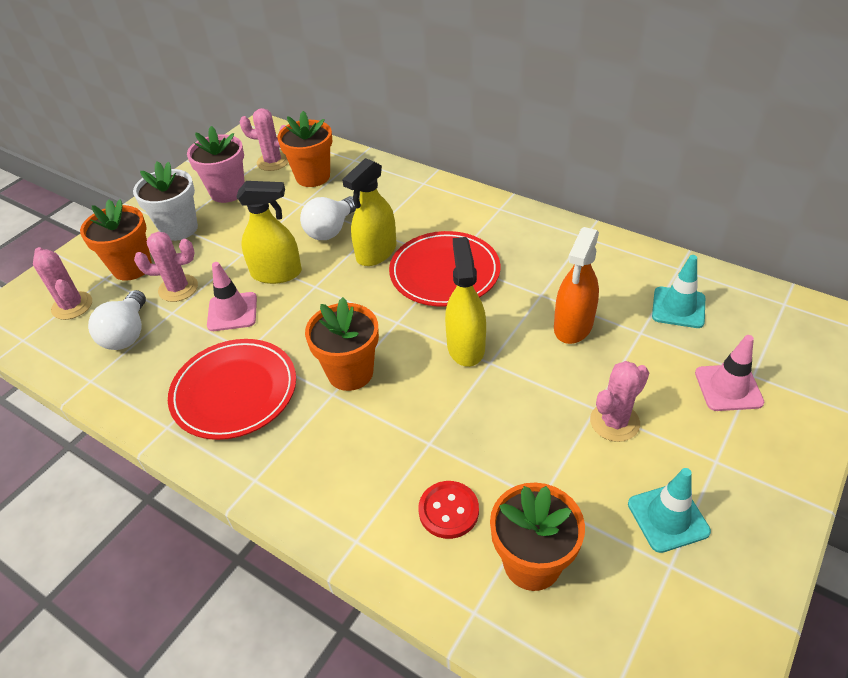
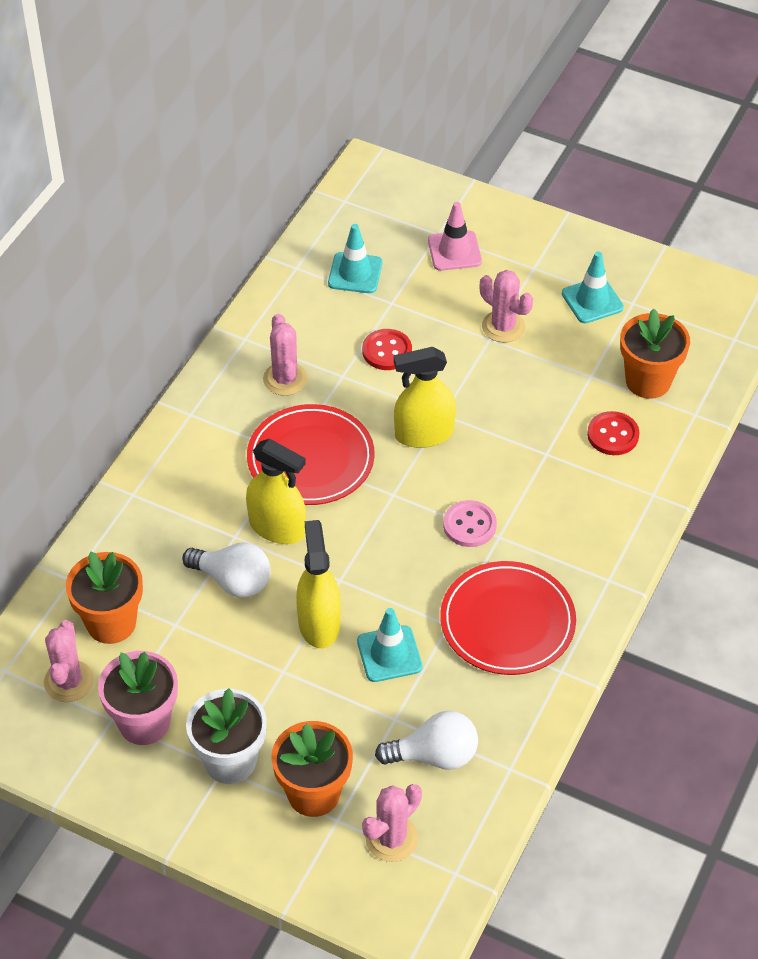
camera: 100 degrees left, 5 degrees up
(178, 288) = (352, 724): pink cactus -> pink cactus (285, 379)
(232, 312) = (389, 654): pink traffic cone -> turquoise traffic cone
(350, 373) = (469, 525): orange flower pot -> pink button
(573, 326) = (387, 351): orange spray bottle -> red button

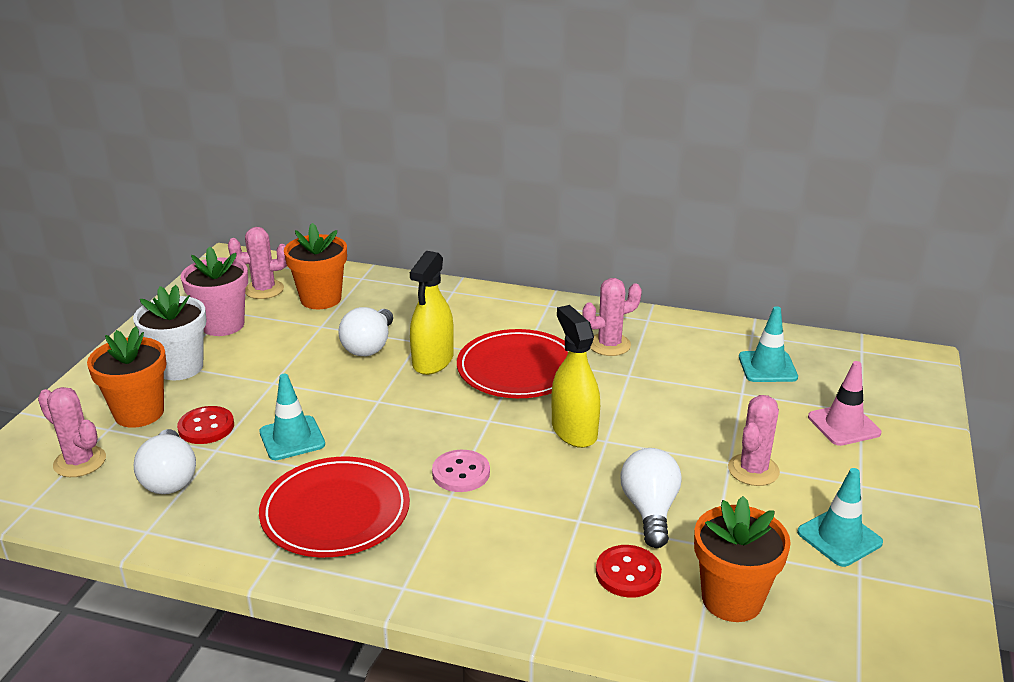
camera: 80 degrees right, 20 degrees down
(319, 623) = (326, 395): yellow spray bottle -> none
(387, 351) = (674, 397): red button -> red button (206, 427)
(542, 405) = (650, 510): none -> white light bulb

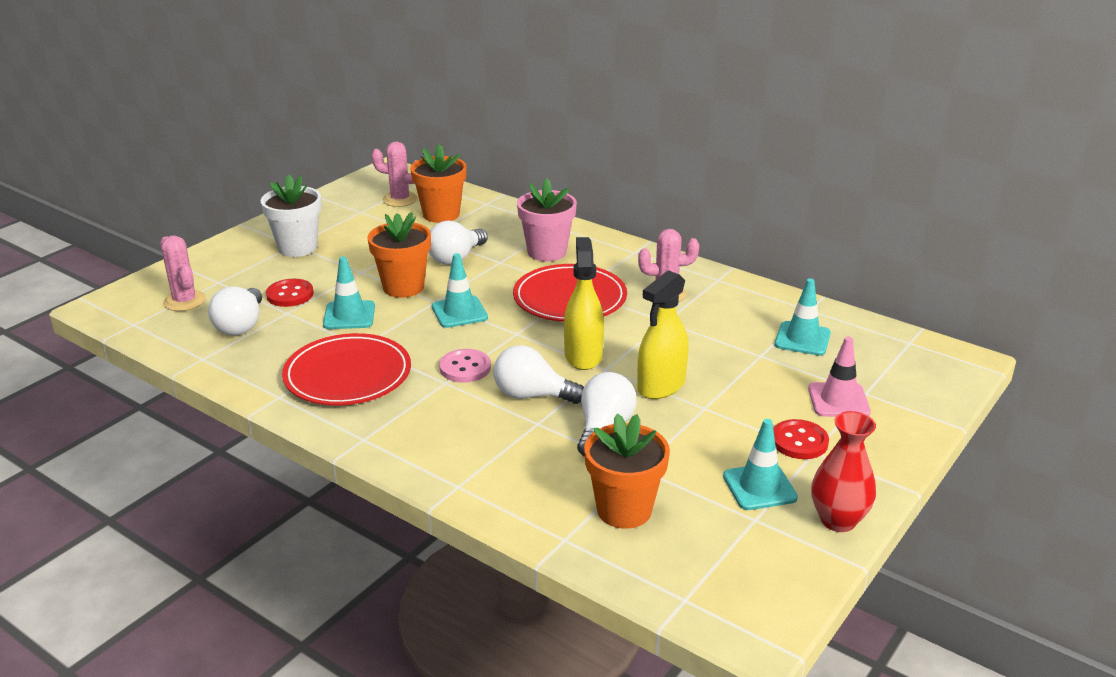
camera: 20 degrees right, 0 degrees up
(139, 413) = (247, 275): orange flower pot -> orange flower pot (403, 287)
(223, 325) = (350, 221): pink flower pot -> pink flower pot (547, 252)
(413, 409) = (459, 312): none -> turquoise traffic cone
(433, 361) = (501, 279): yellow spray bottle -> yellow spray bottle (661, 385)
(552, 489) = (532, 395): none -> white light bulb
(628, 573) = (550, 470): red button -> red button (799, 441)
(753, 470) = (721, 418): pink cactus -> none
(932, 555) = (838, 520): none -> red vase

